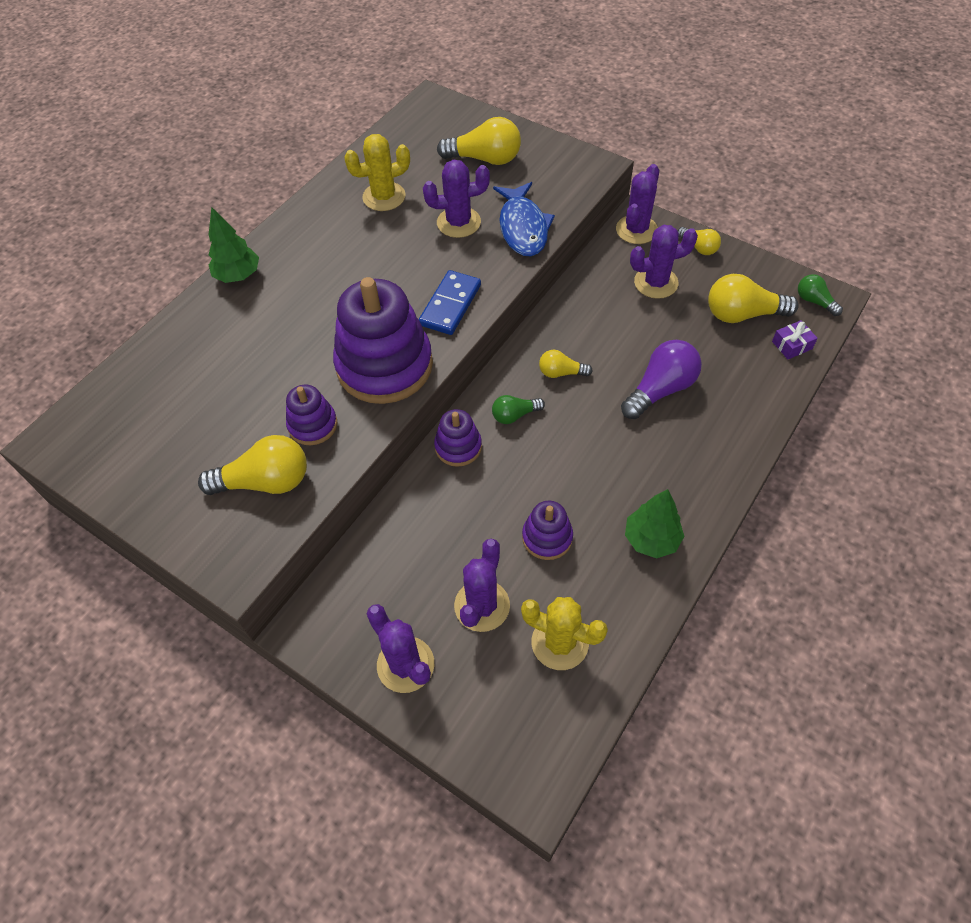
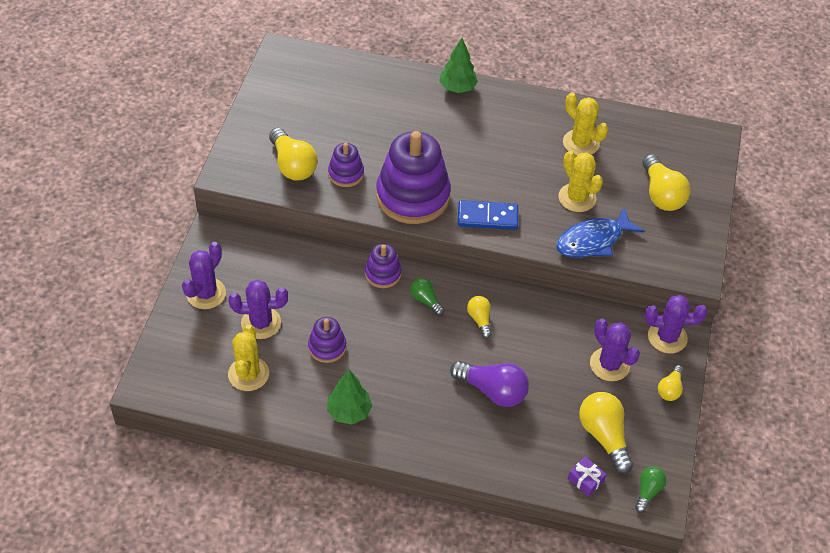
camera: 65 degrees right, 5 degrees down
(458, 222) = (577, 198): purple cactus -> yellow cactus

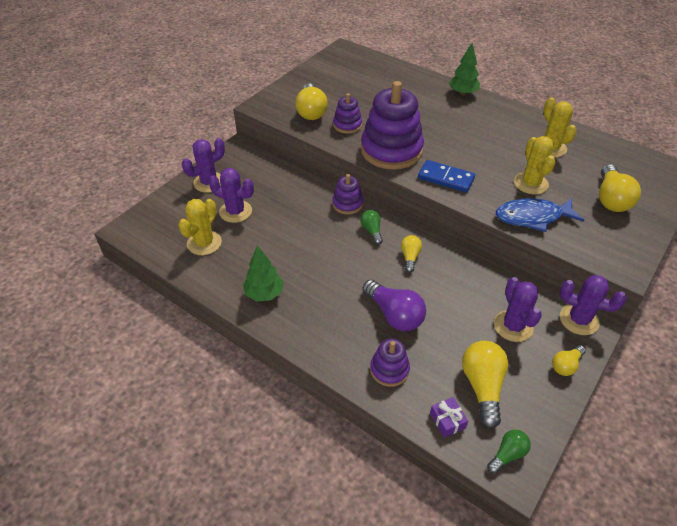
camera: 25 degrees right, 5 degrees down
(327, 347) = (275, 242): purple stacking toy -> purple stacking toy (389, 369)

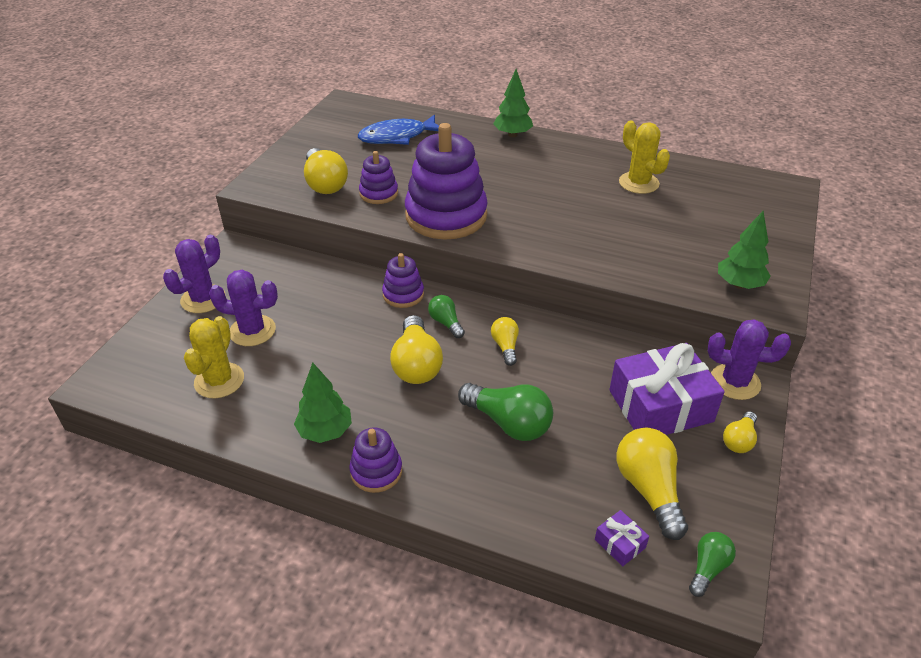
camera: 15 degrees left, 5 degrees down
(389, 369) = (525, 495): purple stacking toy -> purple stacking toy (376, 471)
(394, 314) = (508, 423): purple light bulb -> green light bulb
(446, 178) = (526, 238): blue domino -> none
(513, 326) = (660, 406): purple cactus -> purple gift
(531, 183) = (630, 228): yellow cactus -> none
(532, 217) = (647, 267): blue fish -> blue fish (397, 137)
(603, 244) = (739, 284): none -> green tree
(611, 199) = (729, 230): yellow light bulb -> yellow light bulb (416, 364)

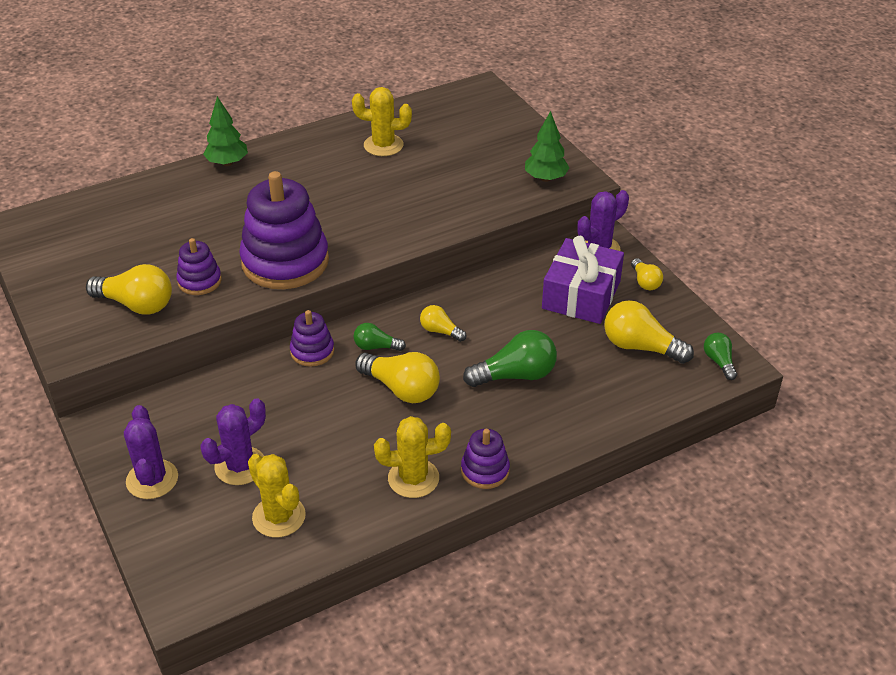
camera: 50 degrees left, 0 degrees up
(325, 431) = (413, 478): green tree -> yellow cactus
(397, 137) = (129, 225): blue fish -> none
(620, 543) = (666, 387): purple gift -> none

